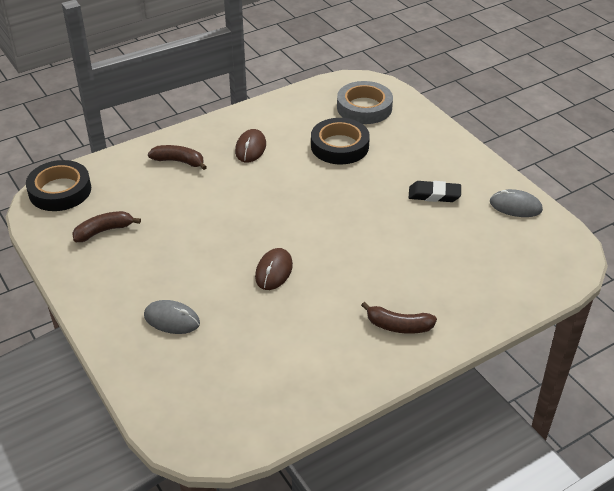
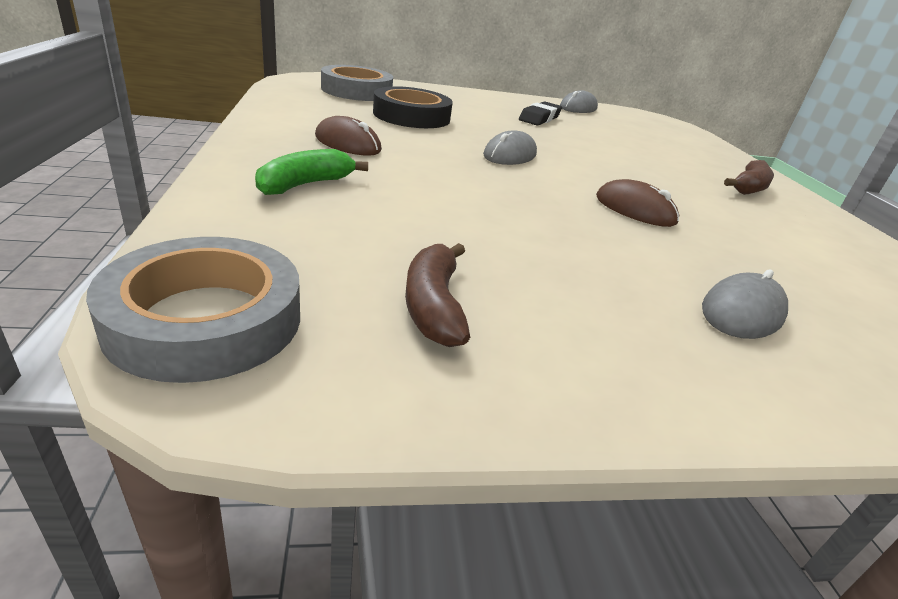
camera: 70 degrees left, 10 degrees down
(60, 191) = (205, 319): black tape -> grey tape
(179, 161) = (305, 184): brown banana -> green banana
(313, 204) = (510, 155): none -> grey mouse

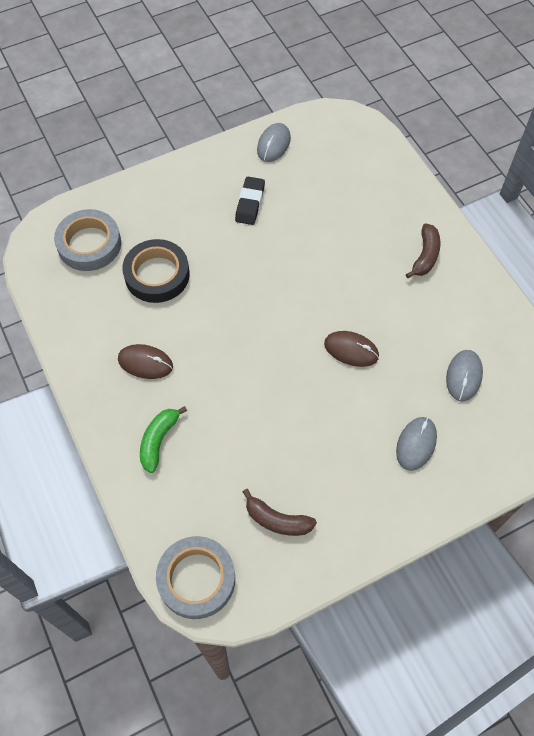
camera: 15 degrees left, 30 degrees up
(433, 305) = (277, 520): brown banana -> brown banana turned 45 degrees counterclockwise
(510, 155) = (252, 308): grey mouse -> grey mouse (464, 376)

